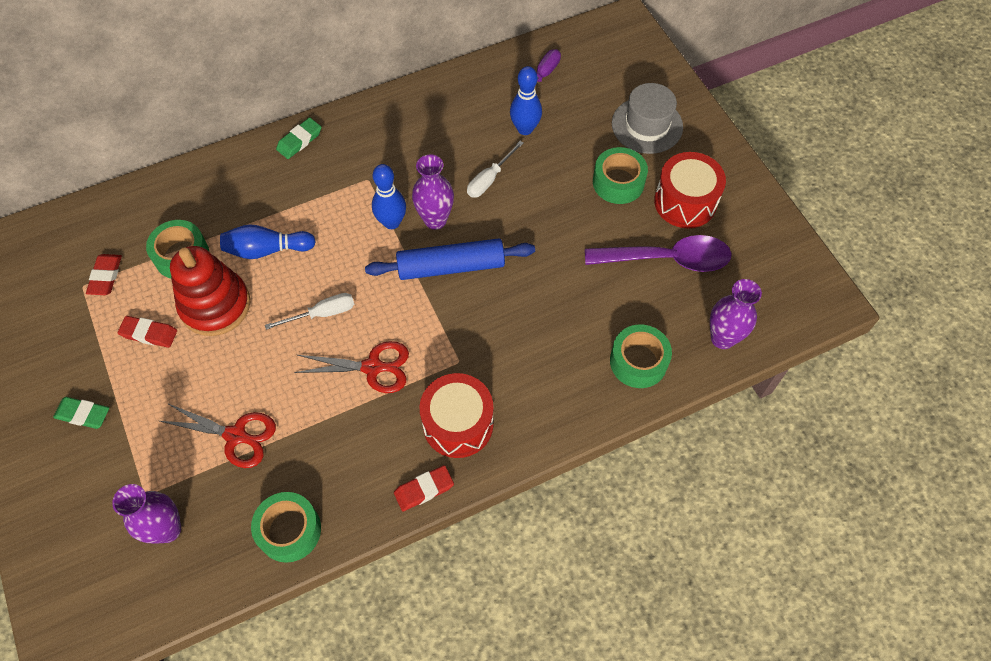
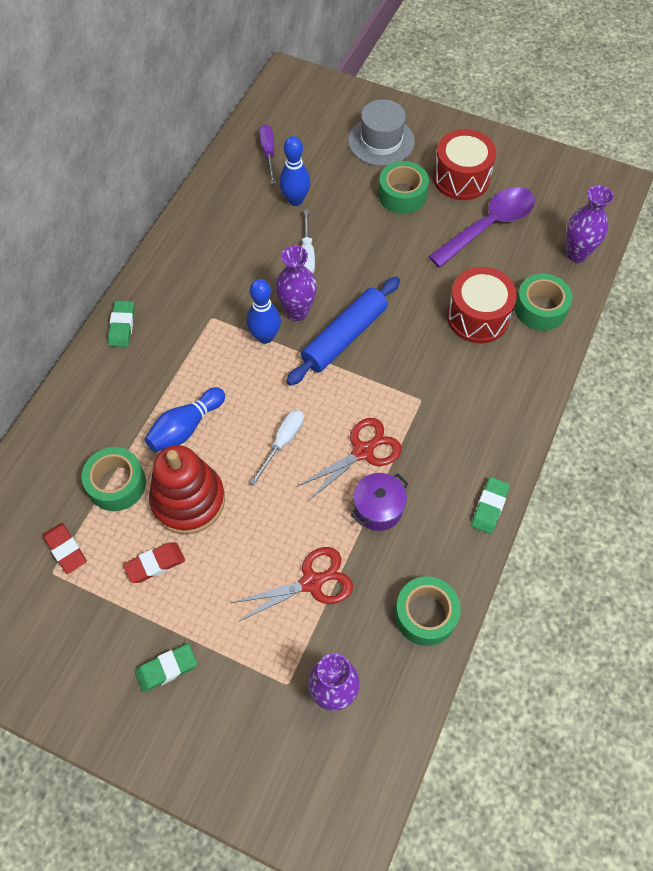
camera: 40 degrees left, 0 degrees up
(339, 420) = (378, 508): none -> purple pot
(424, 489) = (489, 507): red eraser -> green eraser
(458, 424) = (465, 443): red drum -> red drum (478, 317)

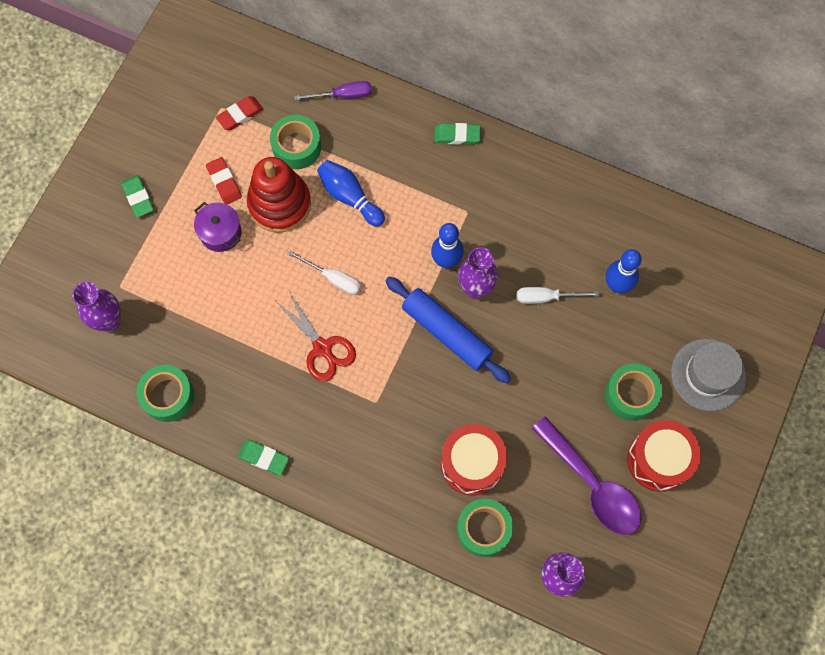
camera: 90 degrees right, 10 degrees up
(268, 153) = (681, 256): purple screwdriver -> purple screwdriver (343, 95)
(312, 582) = (202, 304): red scissors -> none
(378, 508) = (266, 360): purple pot -> purple pot (220, 233)

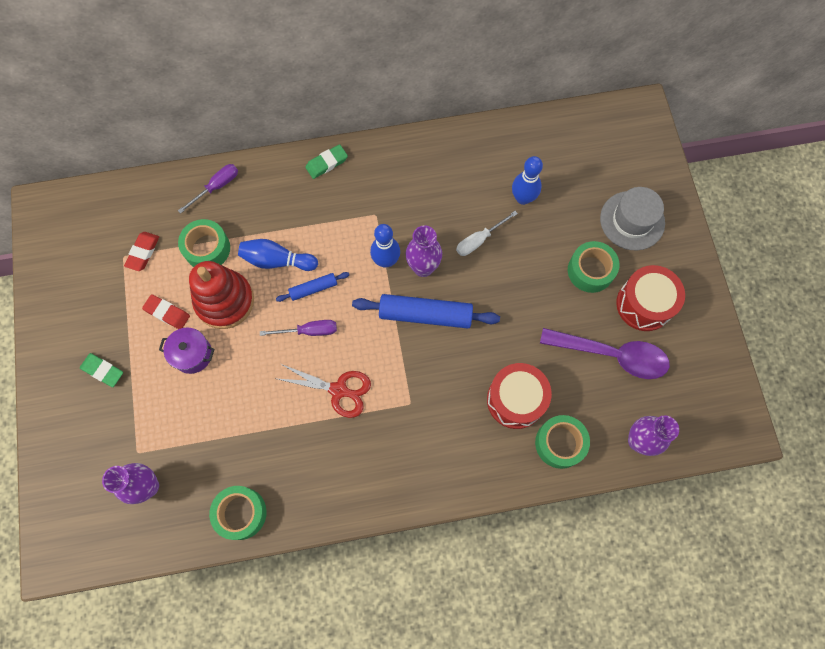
camera: 35 degrees left, 0 degrees up
(264, 458) = (354, 508): green eraser -> none
(333, 279) = (309, 331): white screwdriver -> purple screwdriver
(364, 243) = (313, 289): none -> blue rolling pin

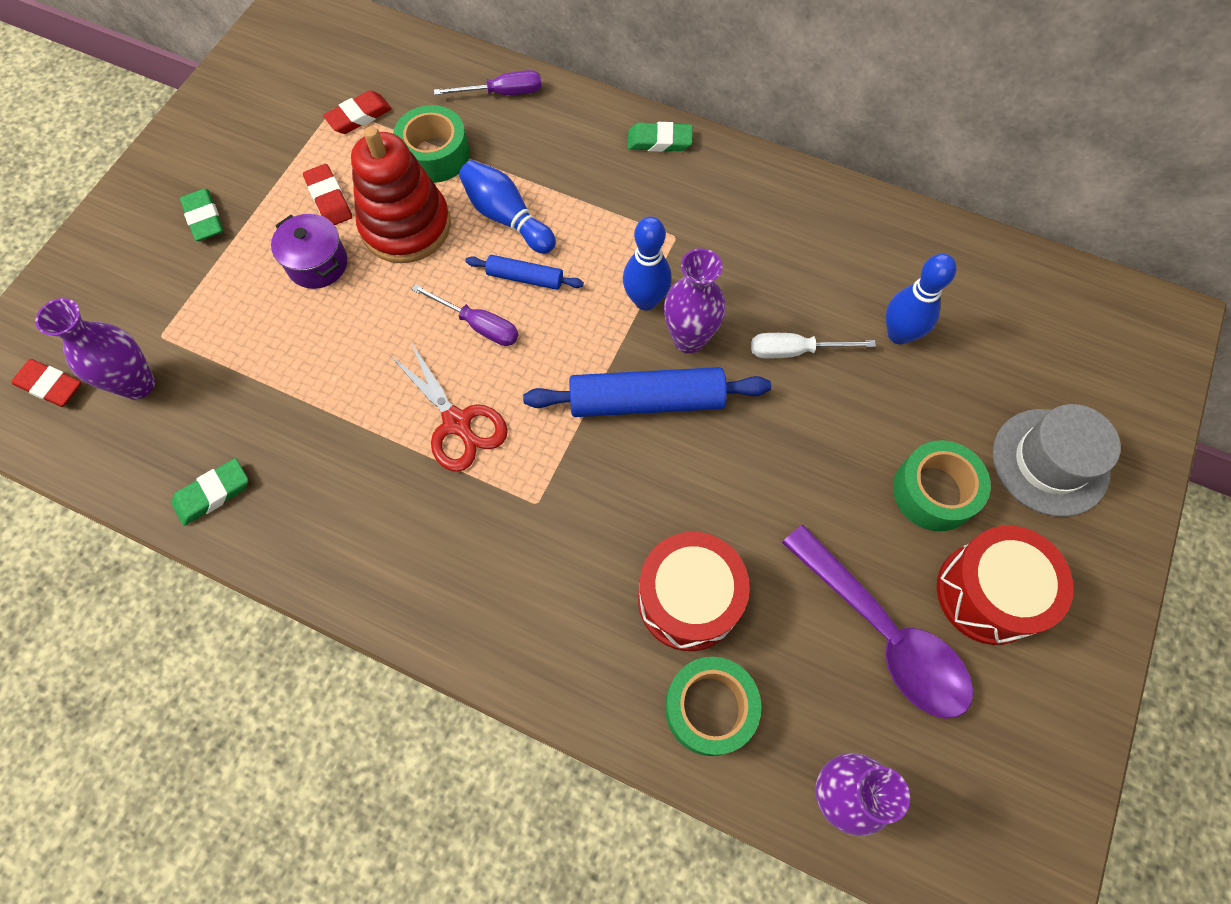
camera: 35 degrees right, 5 degrees down
(98, 521) = (50, 385): none -> red eraser
(241, 513) = (213, 494): green tape -> green eraser
(425, 315) = (646, 401): blue rolling pin -> blue rolling pin turned 45 degrees counterclockwise

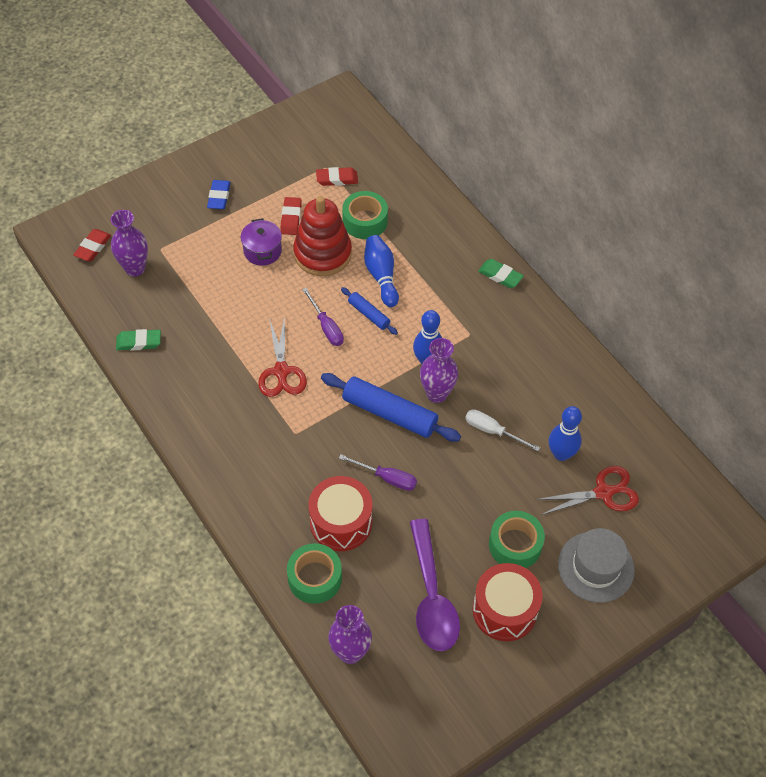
camera: 30 degrees right, 10 degrees down
(50, 385) = (93, 247): red eraser -> red eraser turned 60 degrees clockwise
(204, 218) = (219, 197): green eraser -> blue eraser
(503, 93) = (427, 204): purple screwdriver -> purple screwdriver (387, 478)
(986, 356) = (604, 492): none -> red scissors

